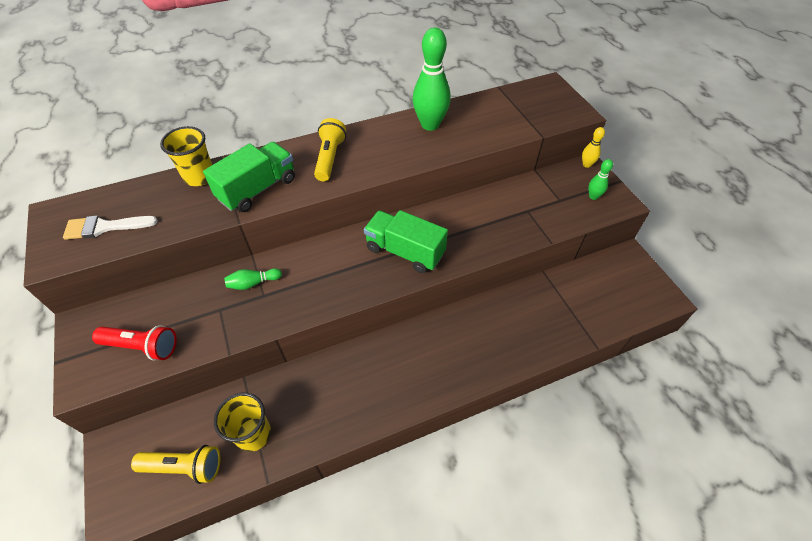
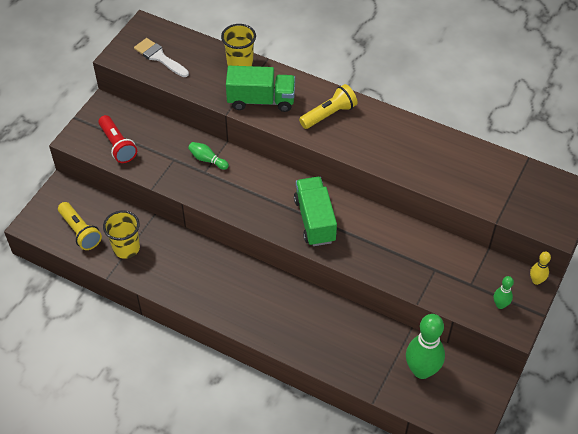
camera: 50 degrees right, 0 degrees up
(430, 125) = (428, 145): green bowling pin -> green bowling pin (421, 370)

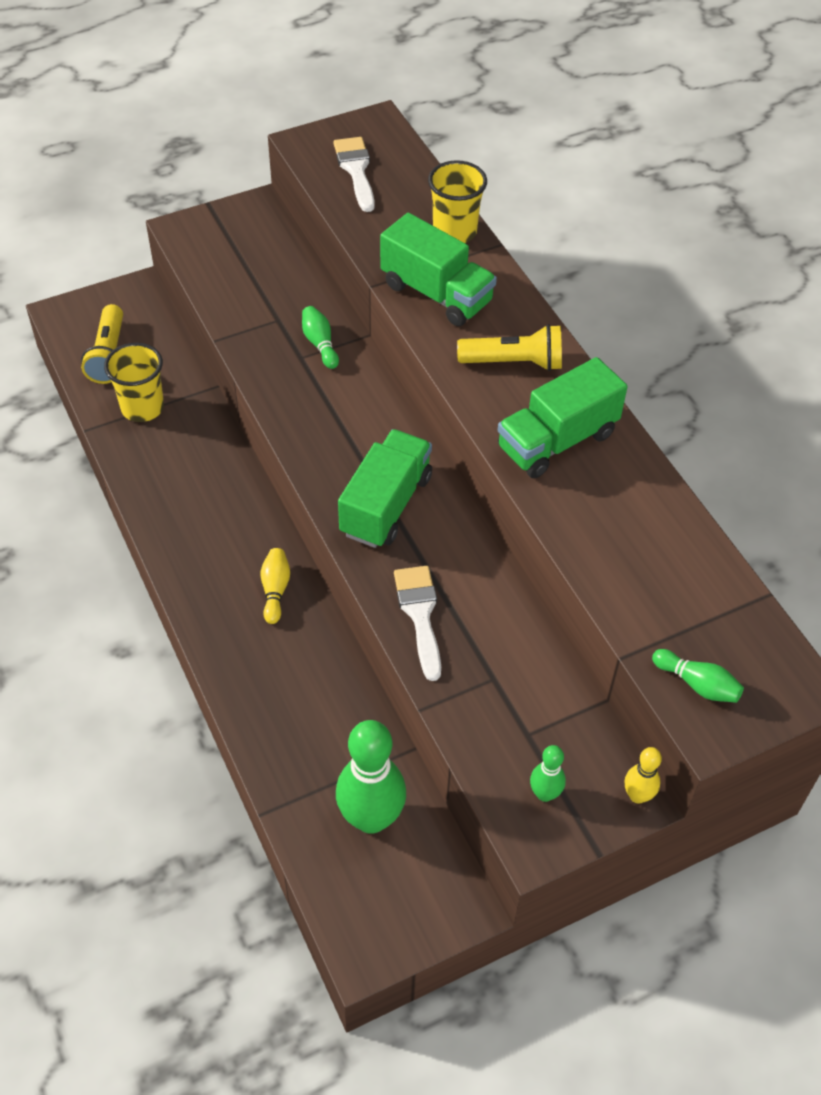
camera: 35 degrees right, 0 degrees up
(117, 145) = (225, 264): red flashlight -> none
(282, 297) = (275, 590): none -> yellow bowling pin
(377, 261) = (420, 614): none -> white brush
(382, 141) = (557, 441): none -> green truck
(535, 214) = (697, 684): none -> green bowling pin

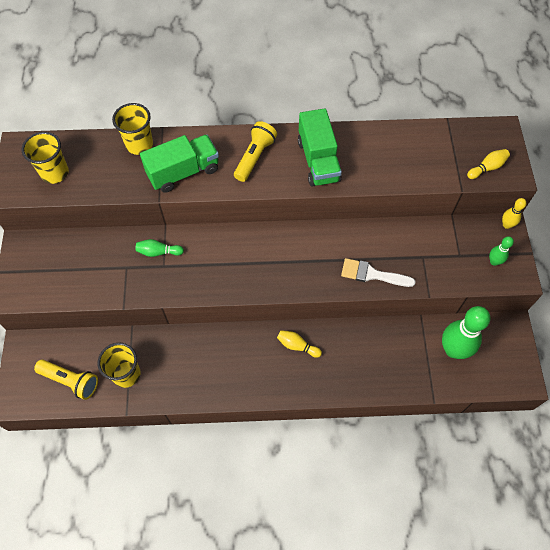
camera: 65 degrees left, 10 degrees up
(356, 170) = (55, 173): white brush -> yellow cup
(386, 505) = (294, 263): green truck -> none
(697, 684) = (487, 168): green bowling pin -> yellow bowling pin

